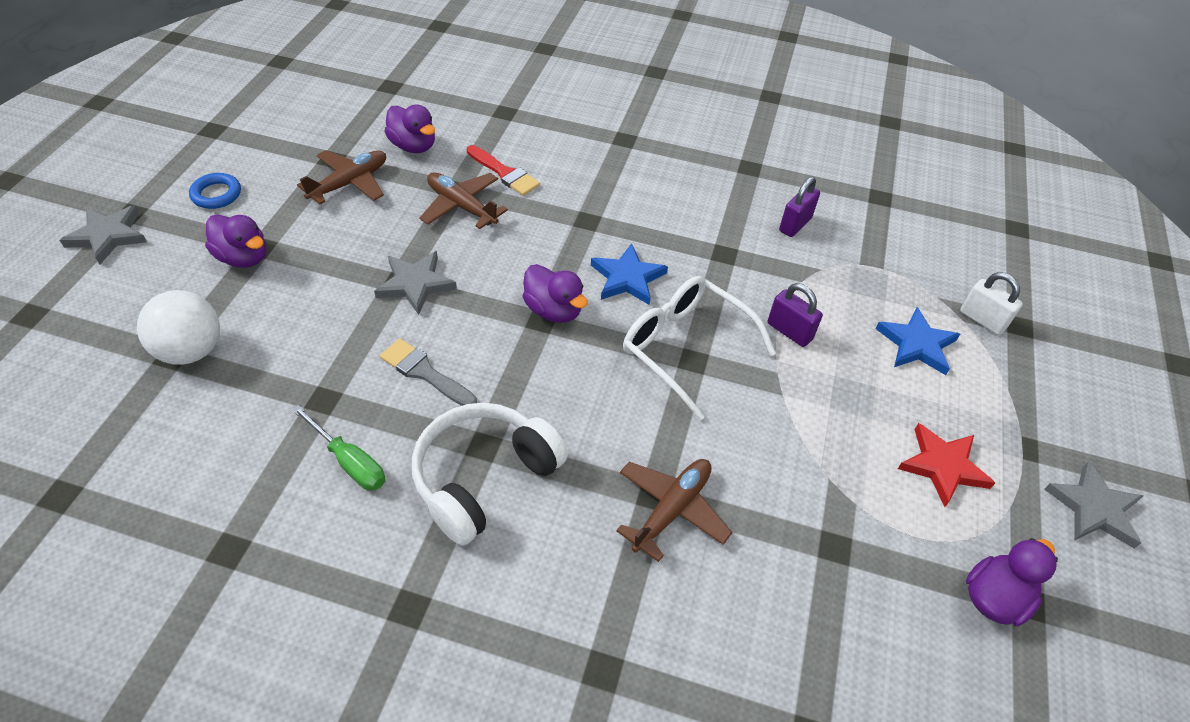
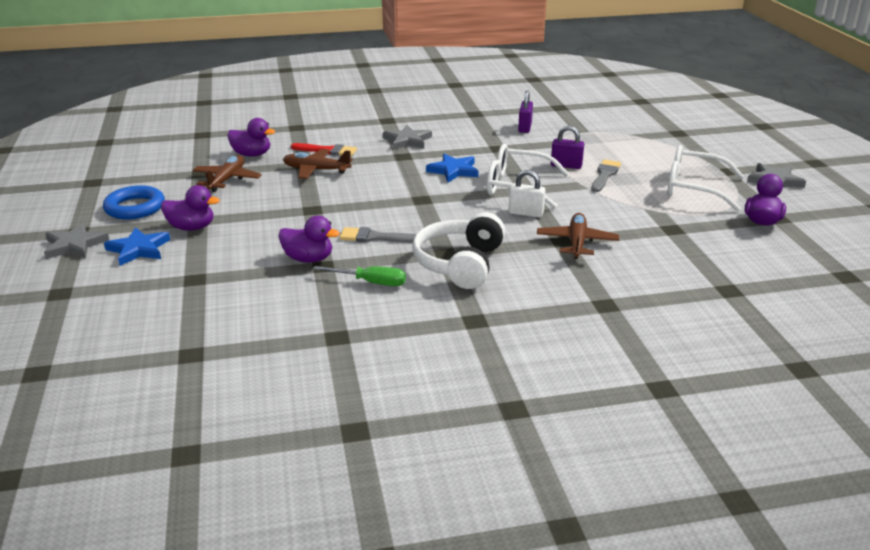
camera: 25 degrees left, 20 degrees down
(191, 351) = (206, 273): white ball -> none
(216, 194) = (135, 208): blue ring -> blue ring, size x1.53
(415, 284) = (325, 207): grey star -> grey star (407, 141)
(553, 310) = (424, 194): purple duck -> purple duck (308, 259)
(829, 376) = (605, 175): none -> grey brush
(916, 344) = (636, 152): blue star -> blue star (138, 249)
(943, 466) = (693, 188): red star -> white glasses
(982, 320) = (658, 136): white padlock -> white padlock (526, 213)

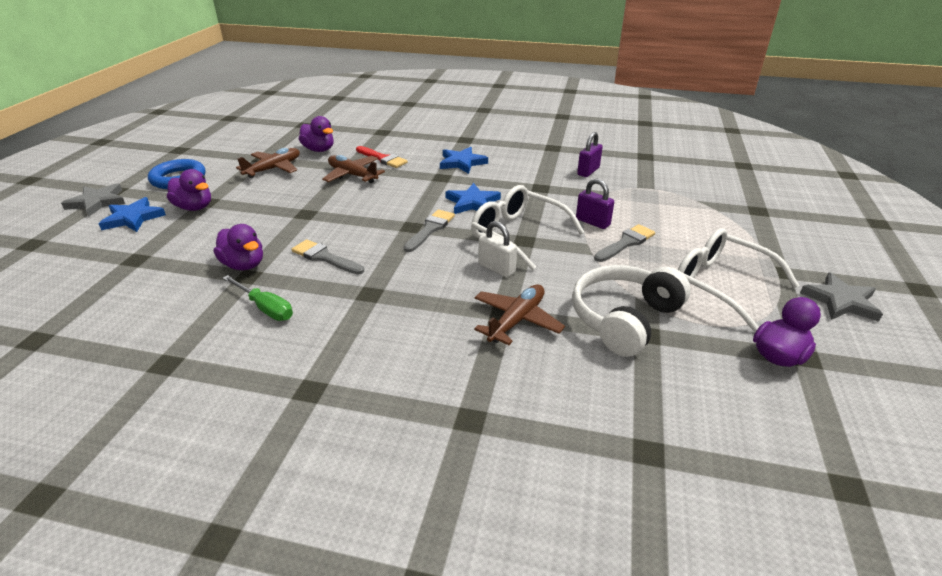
camera: 25 degrees right, 5 degrees up
(407, 141) = (462, 163): grey star -> blue star
(441, 198) = (430, 229): none -> grey brush
(460, 264) = (370, 311): white headphones -> white headphones (624, 319)

